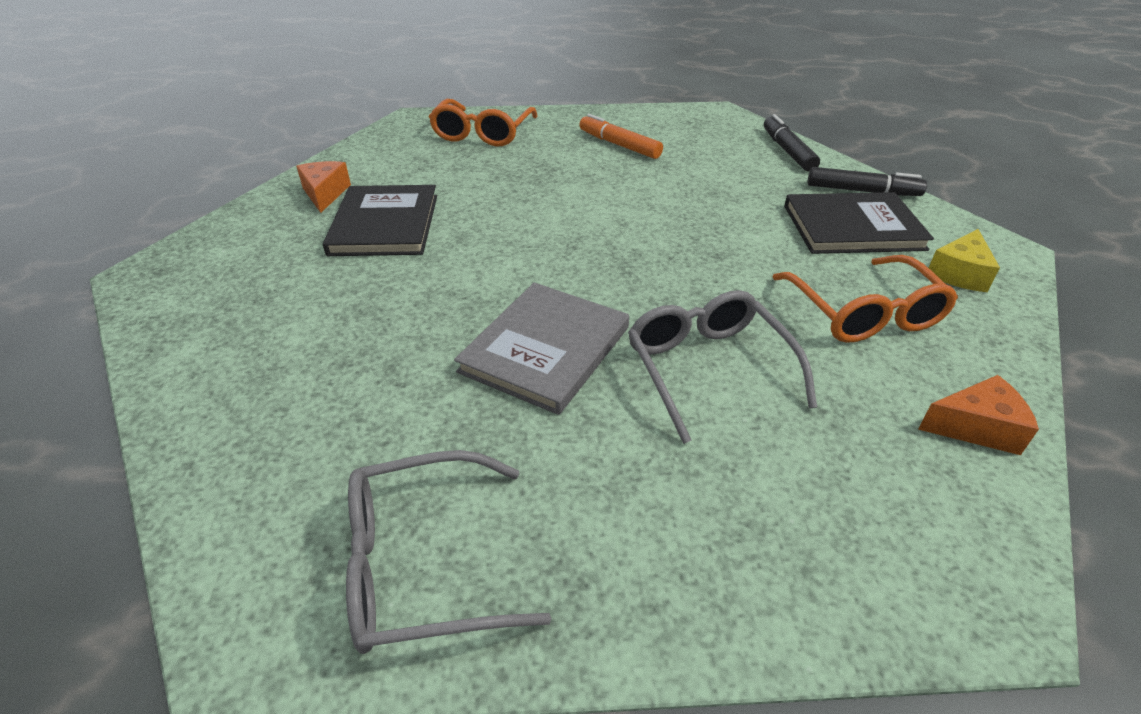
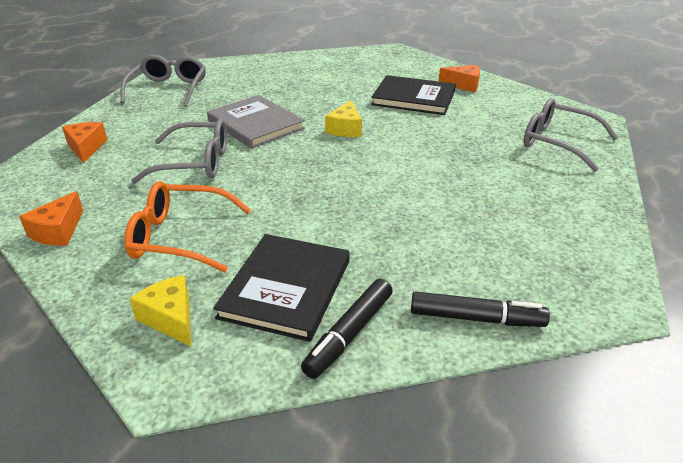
camera: 110 degrees right, 5 degrees down
(482, 133) = (558, 143): orange glasses -> grey glasses
(516, 260) = (345, 129): none -> yellow cheese
(619, 145) = (519, 203): orange marker -> none
(776, 551) = (86, 148): none -> orange cheese

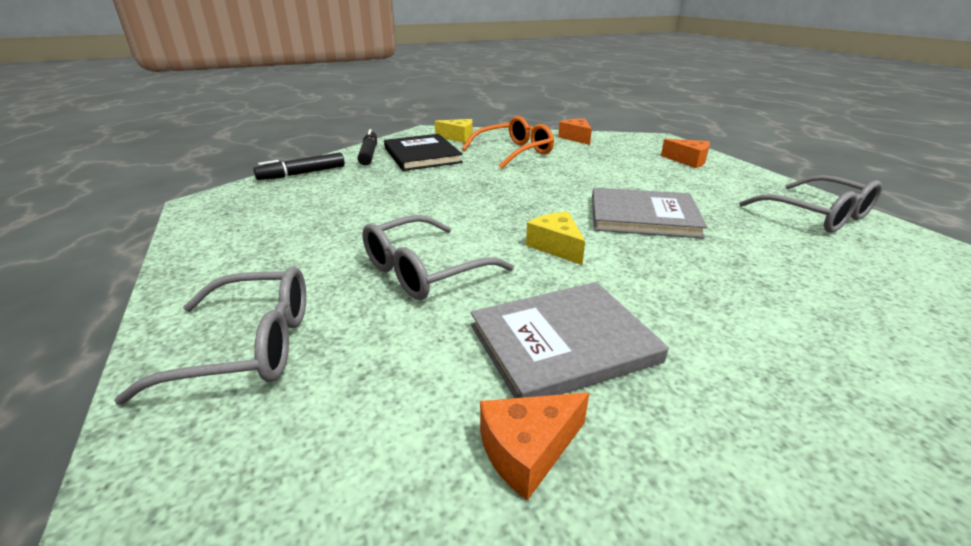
camera: 140 degrees right, 5 degrees down
(195, 163) = (601, 177): grey glasses -> grey glasses (424, 271)
(413, 98) = (563, 343): black book -> grey book

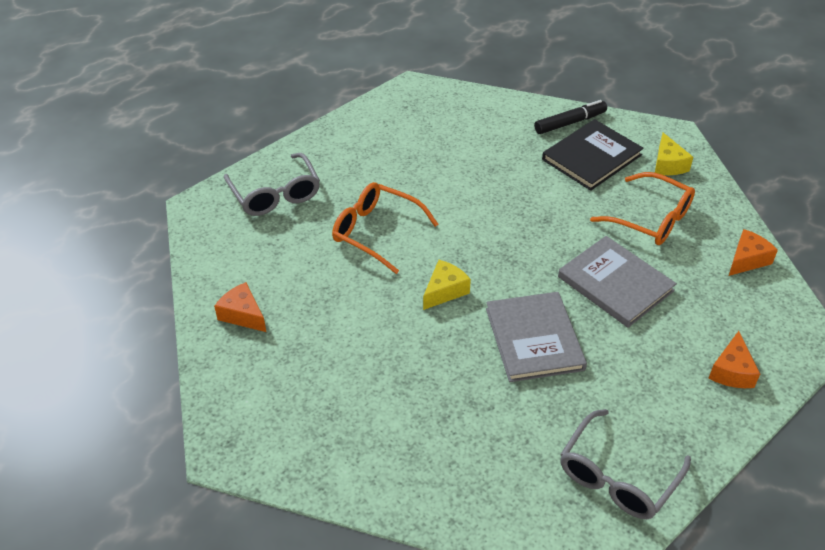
camera: 70 degrees right, 15 degrees up
(302, 174) = (496, 106): black marker -> none
(424, 271) = (376, 232): grey glasses -> orange glasses
(563, 343) = (326, 314): grey book -> grey book (615, 283)

